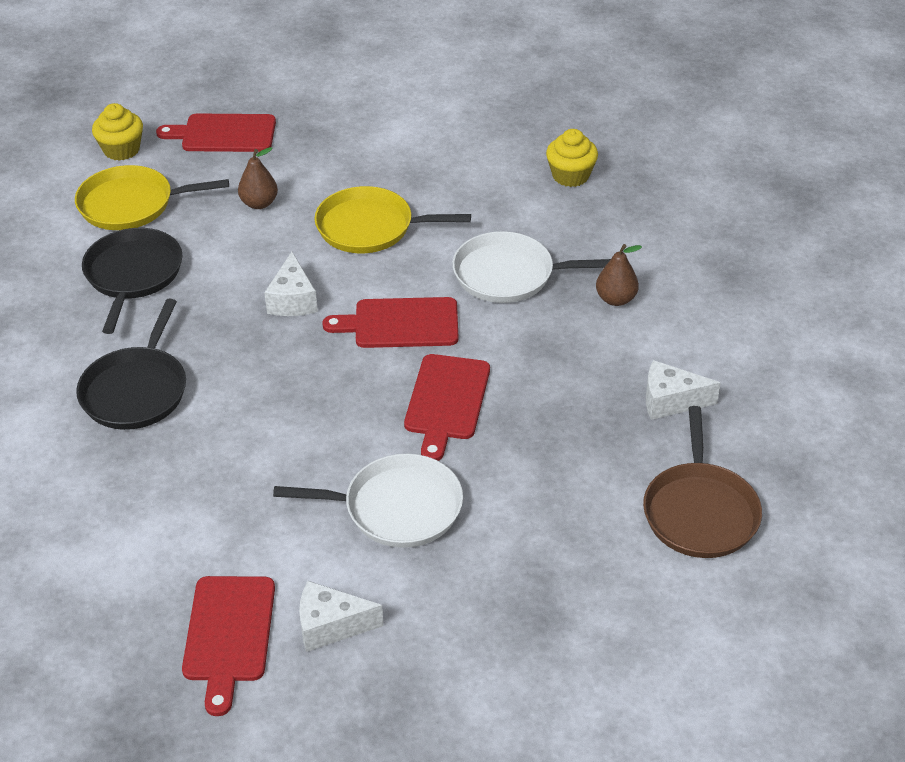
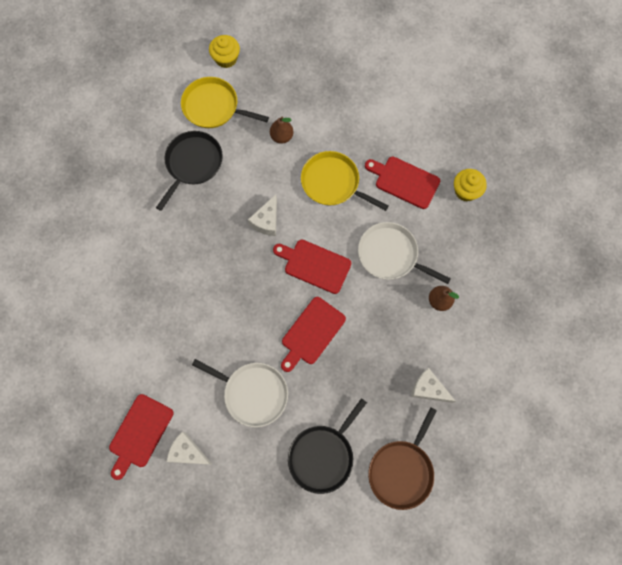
camera: 25 degrees right, 30 degrees up
(136, 390) = (161, 251): black pan -> black pan (323, 455)
(224, 134) = (287, 69): red cutting board -> red cutting board (404, 181)

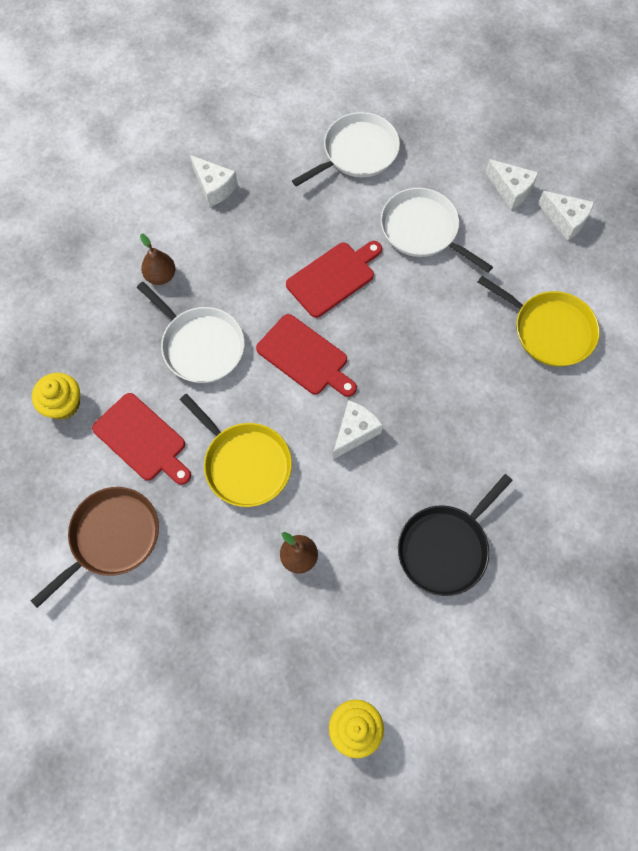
camera: 165 degrees left, 5 degrees down
(140, 433) = (565, 220): red cutting board -> white cheese
(213, 107) = (394, 638): yellow pan -> yellow pan (549, 330)
(323, 455) = (357, 152): black pan -> white pan
(402, 470) = (274, 120): brown pan -> brown pan (111, 537)

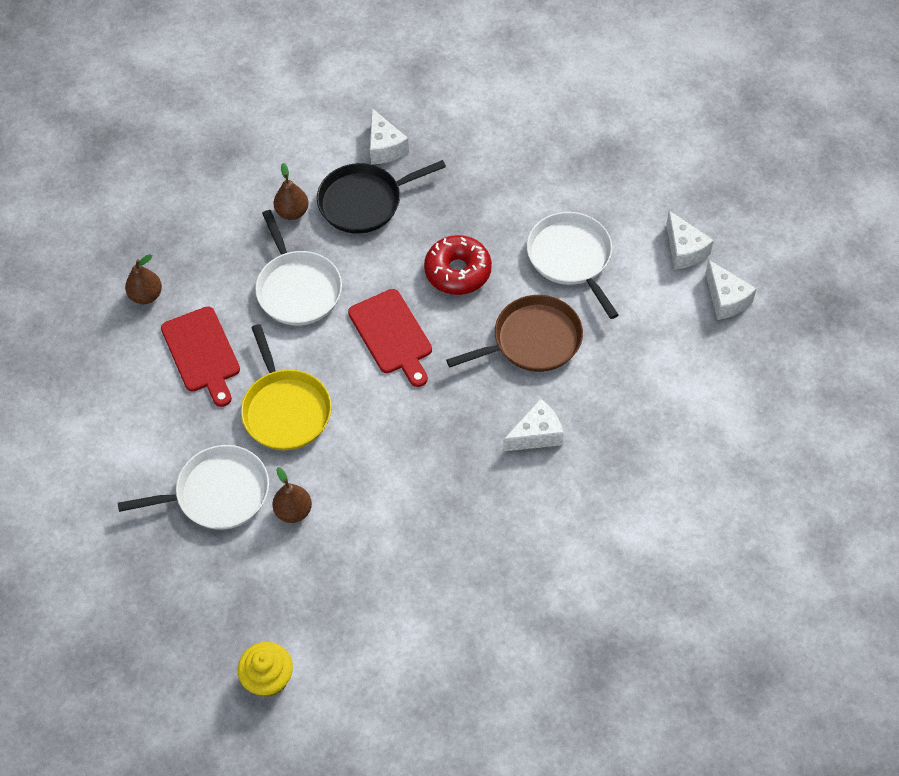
camera: 25 degrees right, 10 degrees down
(63, 404) = (146, 295): yellow cupcake -> brown pear
(111, 537) = (132, 428): brown pan -> brown pan (532, 340)
(333, 277) = (458, 271): red cutting board -> red donut
(355, 432) = (404, 421): white cheese -> white cheese (536, 434)
(357, 152) = (544, 161): white pan -> white pan (218, 493)
(445, 548) = (436, 557): black pan -> black pan (364, 202)
(549, 330) = (650, 398): yellow pan -> none

